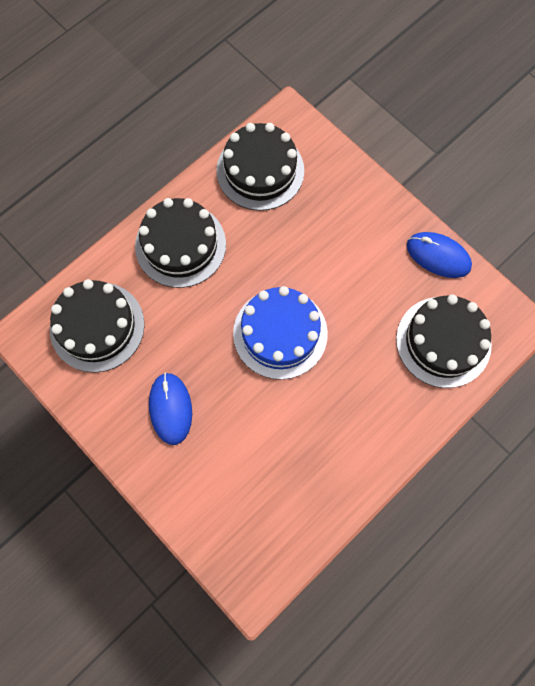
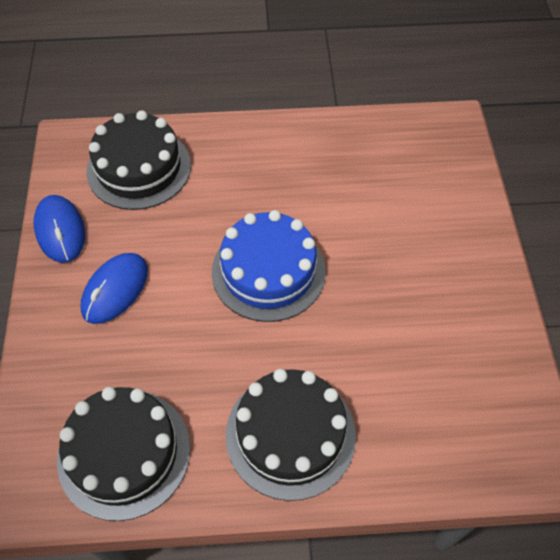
camera: 140 degrees left, 15 degrees down
(97, 326) = (451, 413): black cake -> none
(170, 409) = (427, 281): blue mouse -> blue mouse (115, 290)

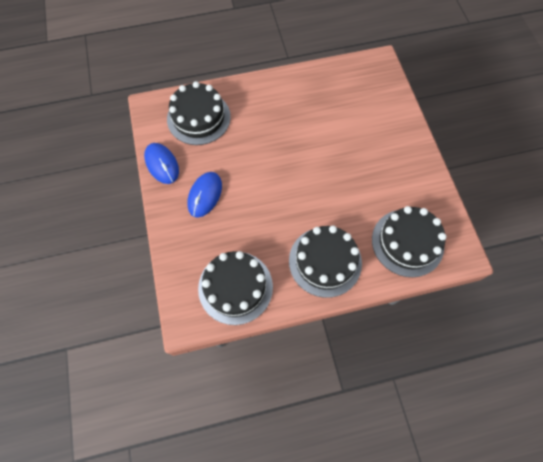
camera: 10 degrees left, 10 degrees up
(268, 271) = (291, 170): blue cake -> none
(445, 425) = (407, 242): none -> black cake

